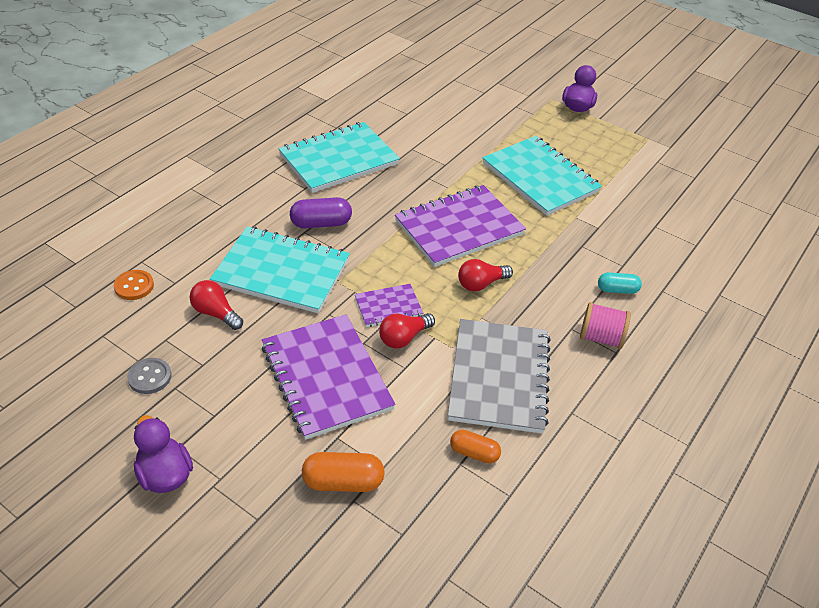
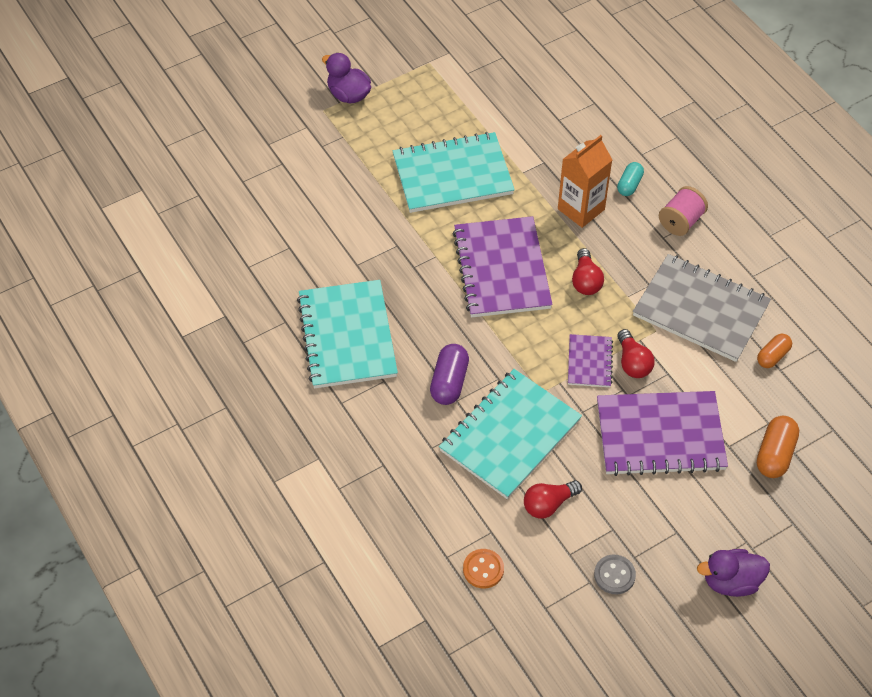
camera: 65 degrees left, 10 degrees up
(562, 263) = (581, 209): none -> orange carton

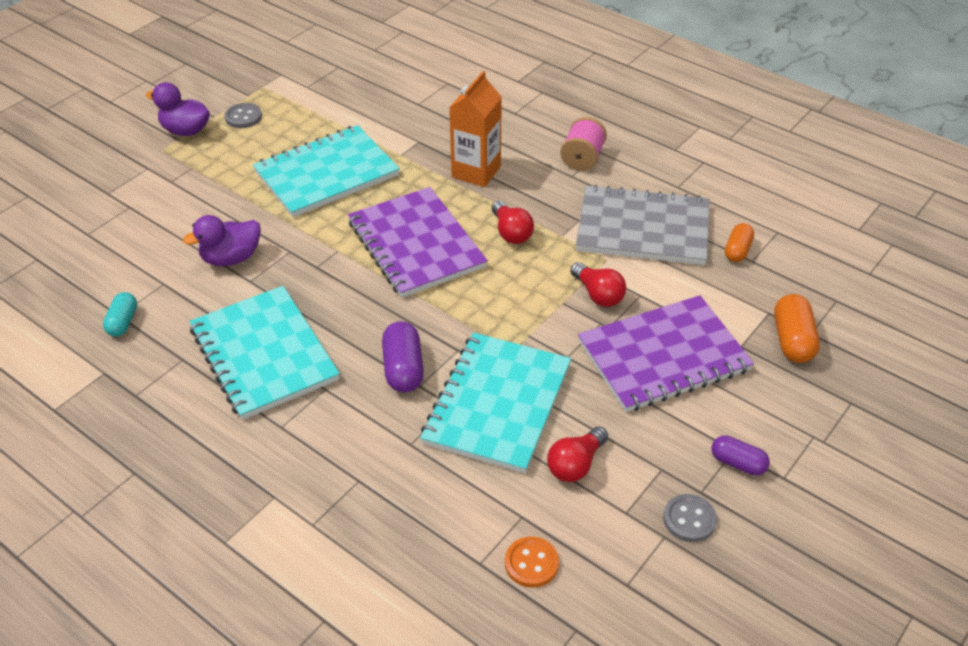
camera: 20 degrees left, 10 degrees down
(401, 93) = (243, 117): none -> grey button
(589, 362) = (552, 306): purple notebook -> none
(629, 185) = (515, 140): turquoise capsule -> turquoise capsule (123, 322)
(674, 544) = (738, 463): none -> purple capsule
(731, 581) = (821, 484): purple duck -> purple duck (231, 258)

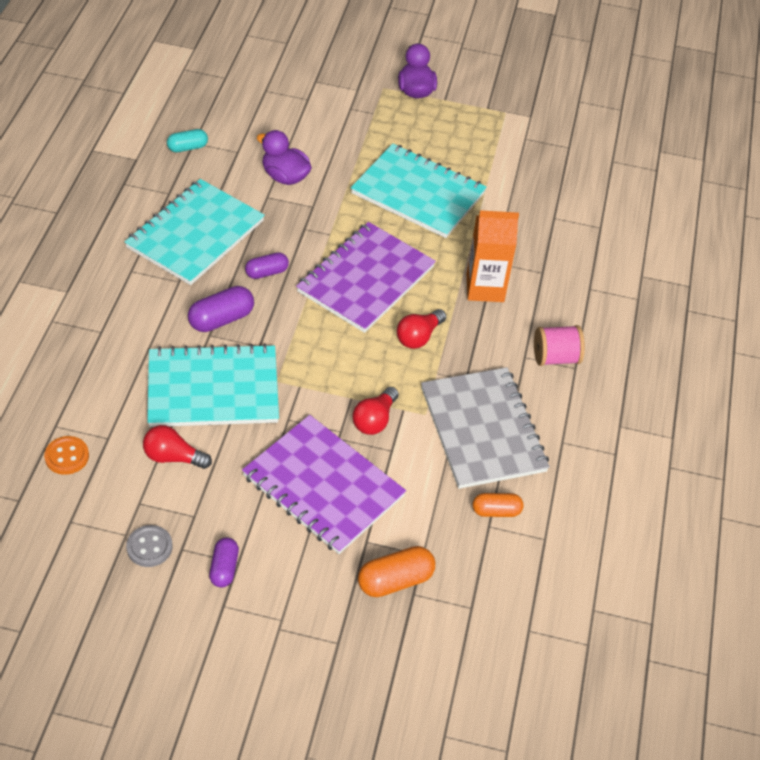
camera: 60 degrees right, 5 degrees up
(243, 117) = (456, 116): grey button -> none
(359, 313) = (267, 272): none -> purple capsule

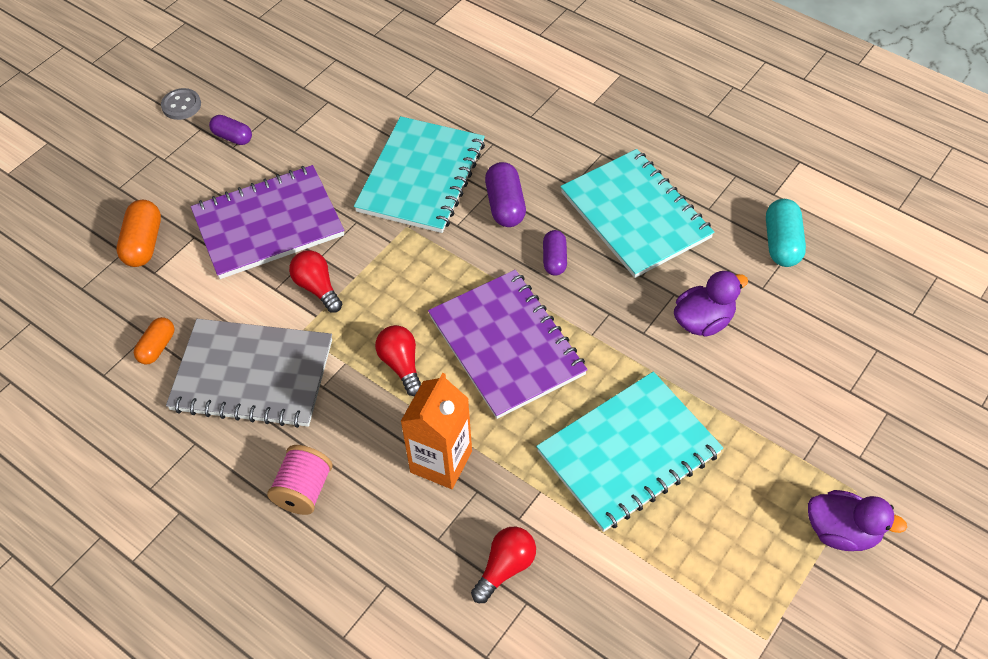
camera: 120 degrees right, 5 degrees up
(67, 456) = (400, 68): orange button -> none
(149, 547) = (282, 98): grey button -> grey button (181, 105)
(173, 457) = (361, 132): red light bulb -> red light bulb (505, 567)
(187, 148) = (781, 243): turquoise capsule -> turquoise capsule, size x1.51

